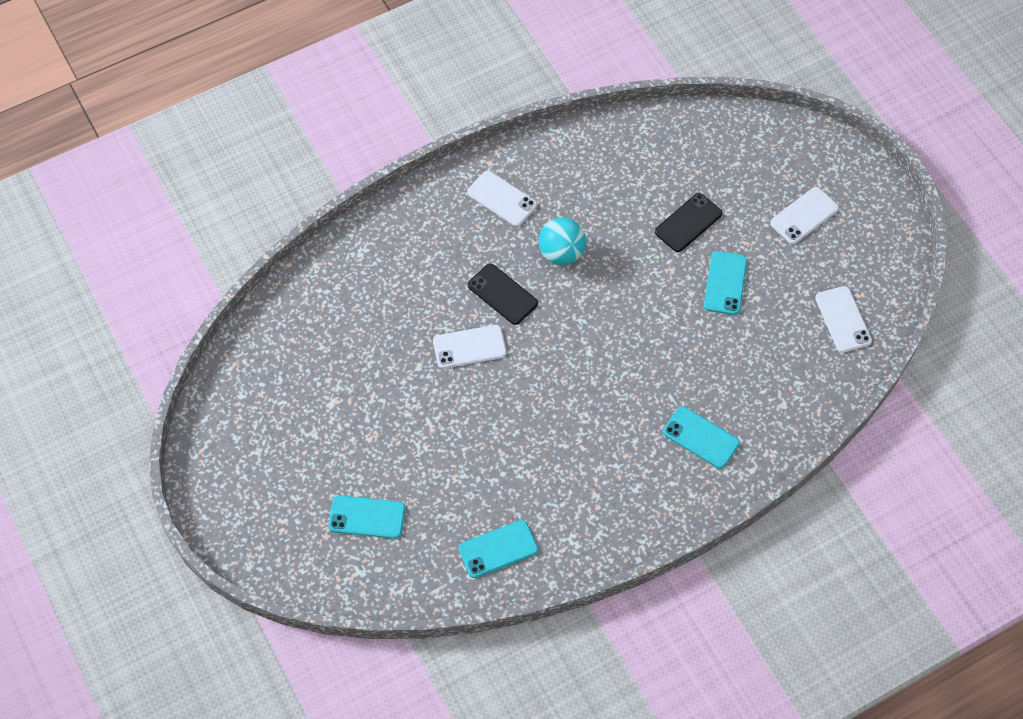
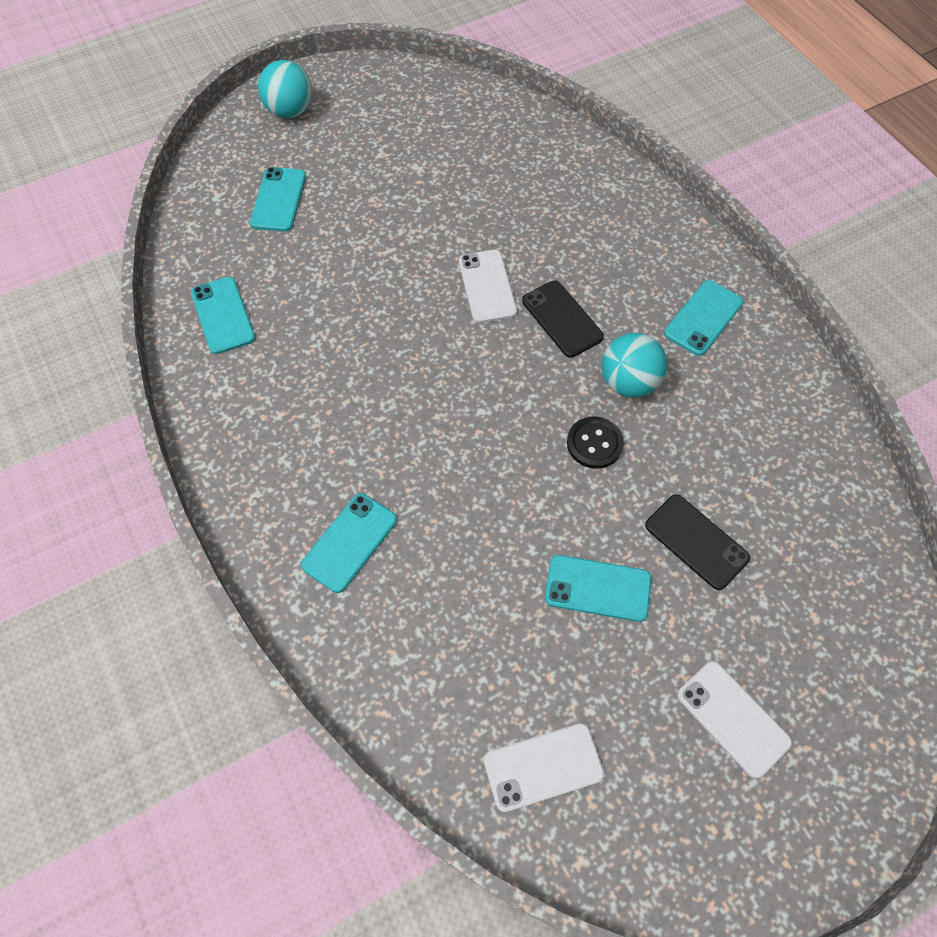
camera: 90 degrees right, 0 degrees up
(250, 517) = (290, 111): none -> turquoise ball
(502, 199) = (703, 318): white phone -> turquoise phone
(502, 294) = (562, 319): black phone -> black phone turned 75 degrees counterclockwise
(614, 278) = (594, 443): none -> black button

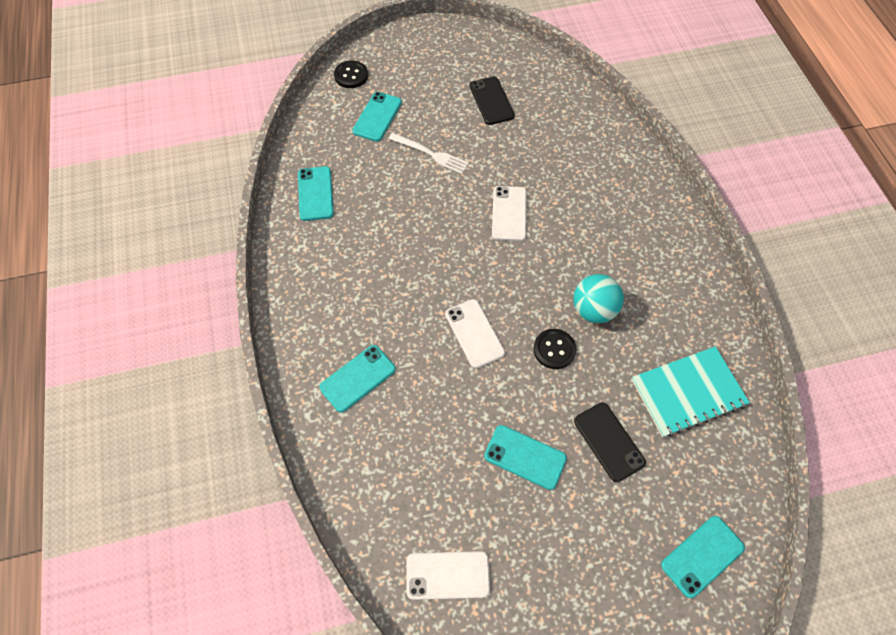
camera: 15 degrees right, 0 degrees up
(228, 154) = (351, 75): none -> black button
(290, 111) = (403, 52): turquoise ball -> none
(363, 232) = (431, 154): none -> white fork
(562, 319) = (557, 250): black phone -> black phone (491, 101)
(703, 318) = (665, 273): turquoise phone -> turquoise phone (702, 556)
(733, 718) = (596, 579): white phone -> white phone (474, 333)
(774, 457) = (688, 392): none -> turquoise notebook

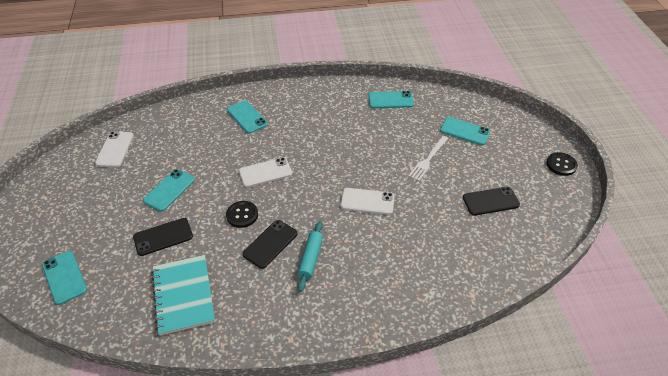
camera: 95 degrees right, 15 degrees down
(351, 75) = (507, 118): black button -> black button (561, 165)
(593, 309) = (270, 244): turquoise ball -> black phone
(605, 265) = (310, 258): none -> turquoise rolling pin

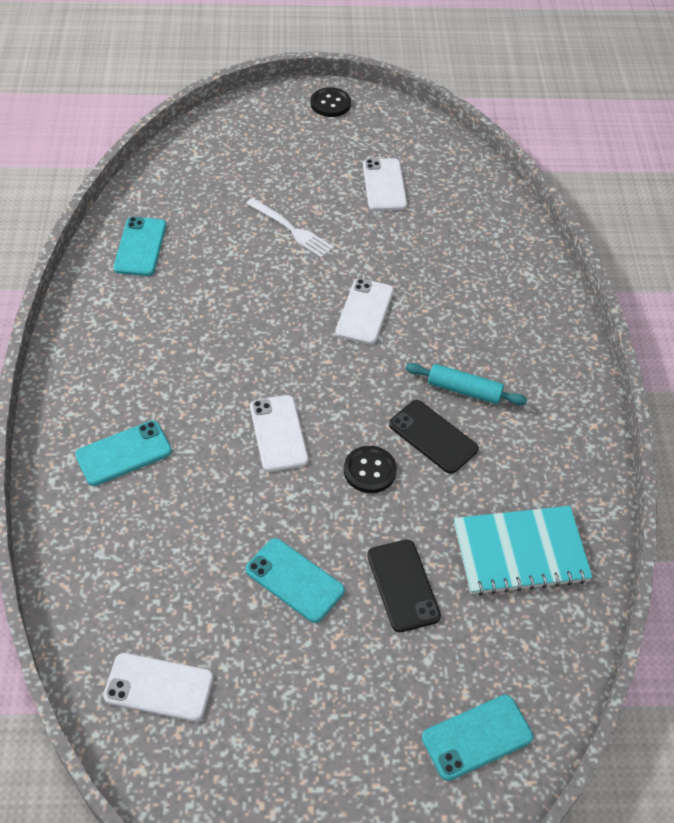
camera: 85 degrees left, 5 degrees up
(464, 131) = (241, 178): turquoise phone -> none
(490, 201) = (384, 185): black phone -> white phone

